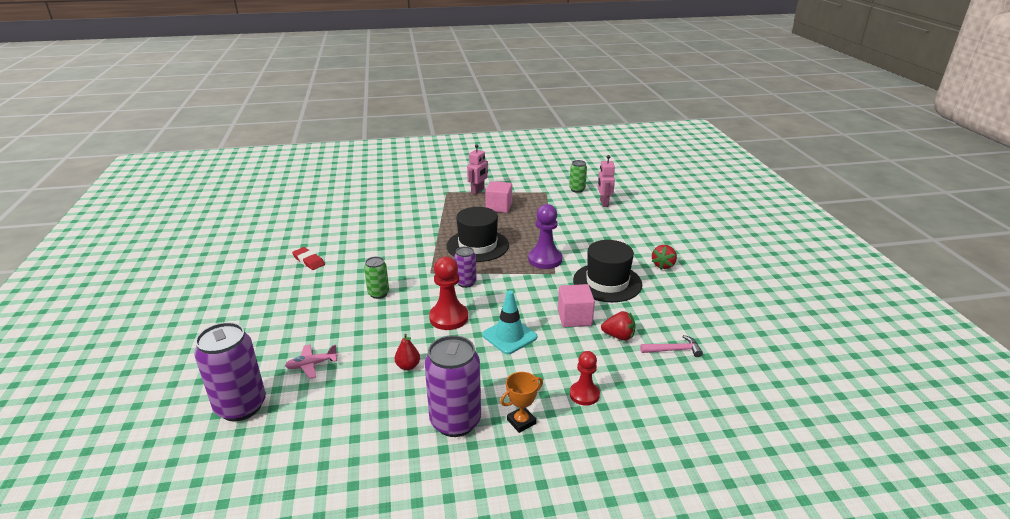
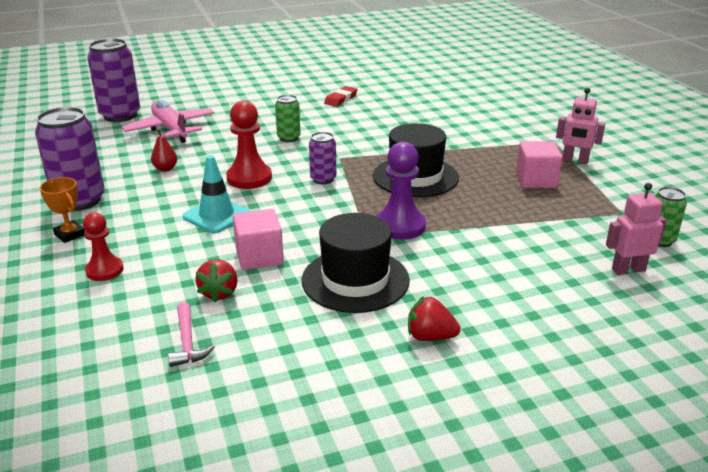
camera: 80 degrees right, 0 degrees up
(311, 365) = (171, 129): pink plane -> pink plane, size x1.91

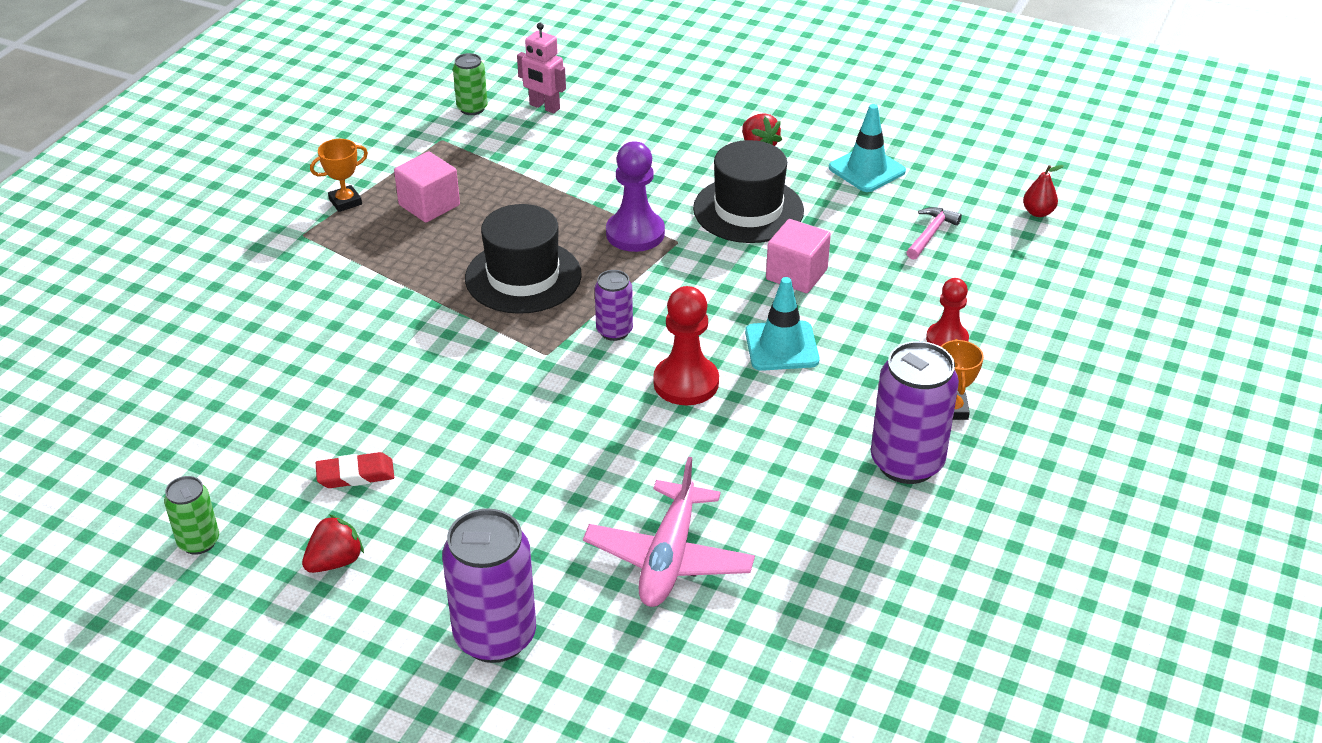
camera: 135 degrees left, 10 degrees up
(120, 115) = (703, 659): purple can -> purple can (495, 636)
(165, 169) = (760, 463): red pear -> red pear (1038, 212)
(219, 293) = (867, 260): red strawberry -> red strawberry (335, 561)
(288, 138) = (549, 428): green can -> green can (199, 542)
(311, 372) = (867, 169): none -> turquoise traffic cone
(575, 161) = (345, 202): pink robot -> orange trophy

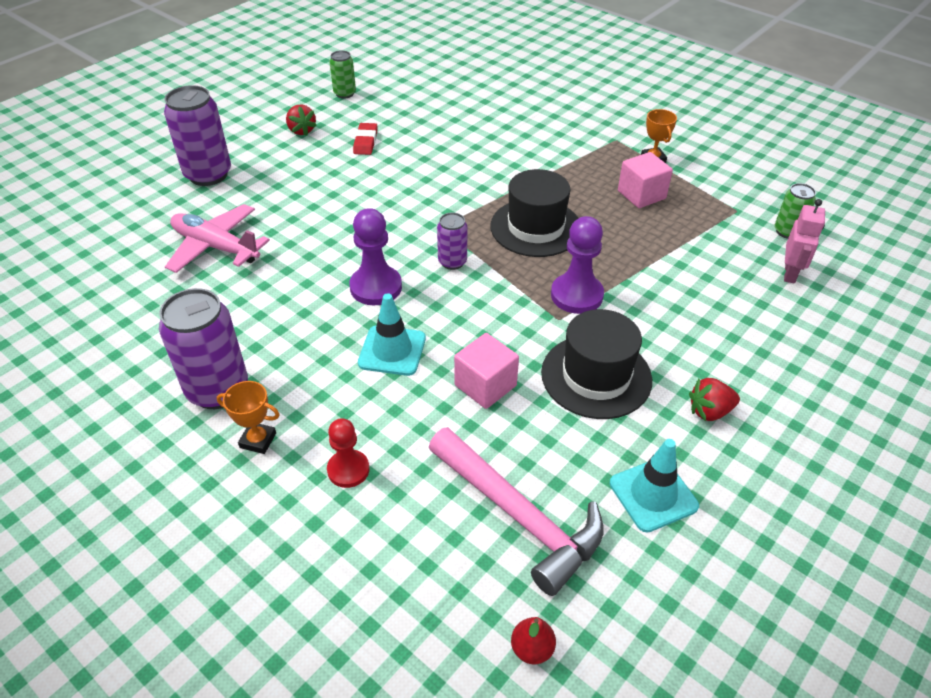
camera: 105 degrees right, 5 degrees up
(544, 107) = (790, 273): pink robot -> pink robot turned 150 degrees clockwise
(686, 383) = (376, 287): red pawn -> purple pawn
(930, 234) = (518, 515): pink hammer -> pink hammer, size x2.16

